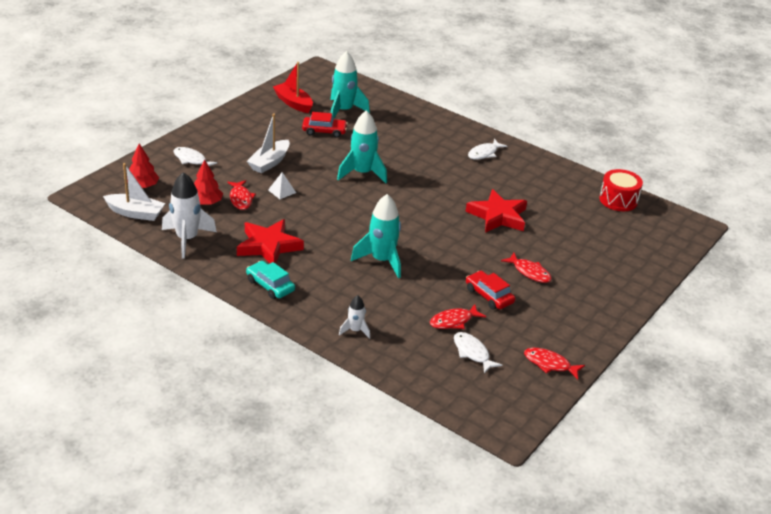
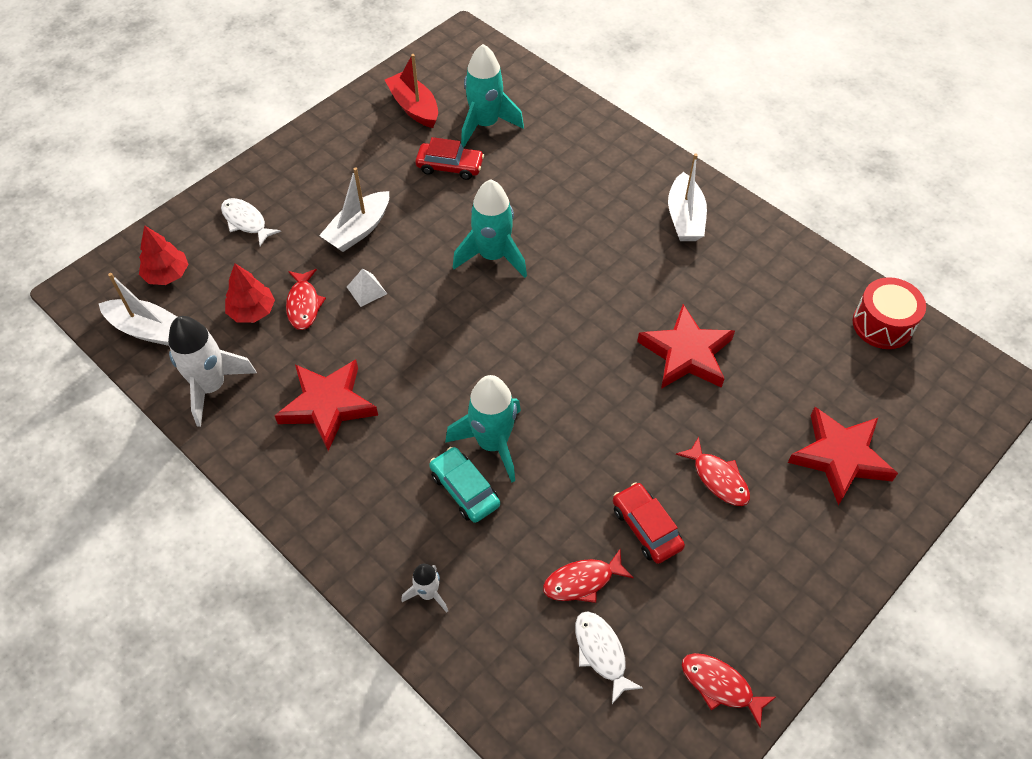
camera: 10 degrees right, 20 degrees up
(270, 285) = (316, 489): turquoise car -> turquoise car (465, 489)
(484, 153) = (685, 218): white fish -> white boat
(603, 260) = (840, 457): none -> red star

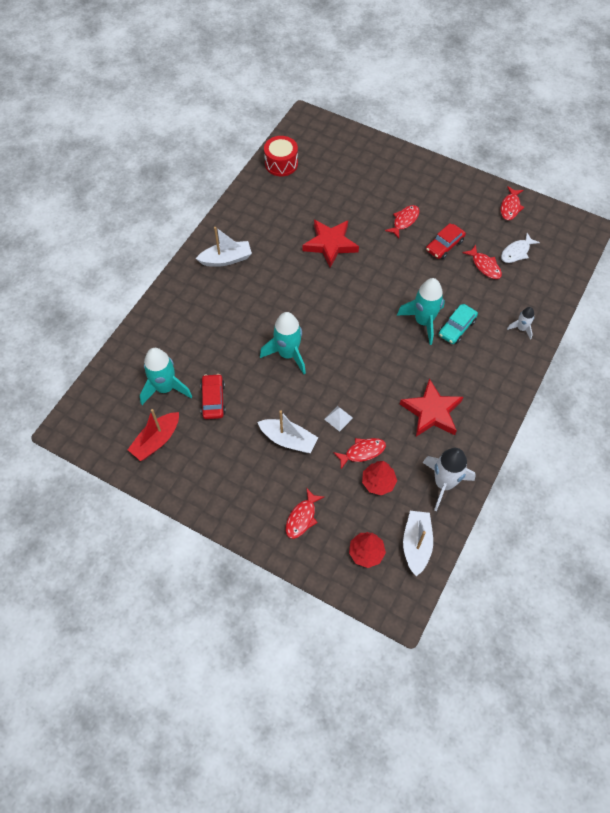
camera: 105 degrees left, 5 degrees up
(246, 221) = (302, 518): white fish -> red fish
(840, 457) = (372, 175): red star -> none

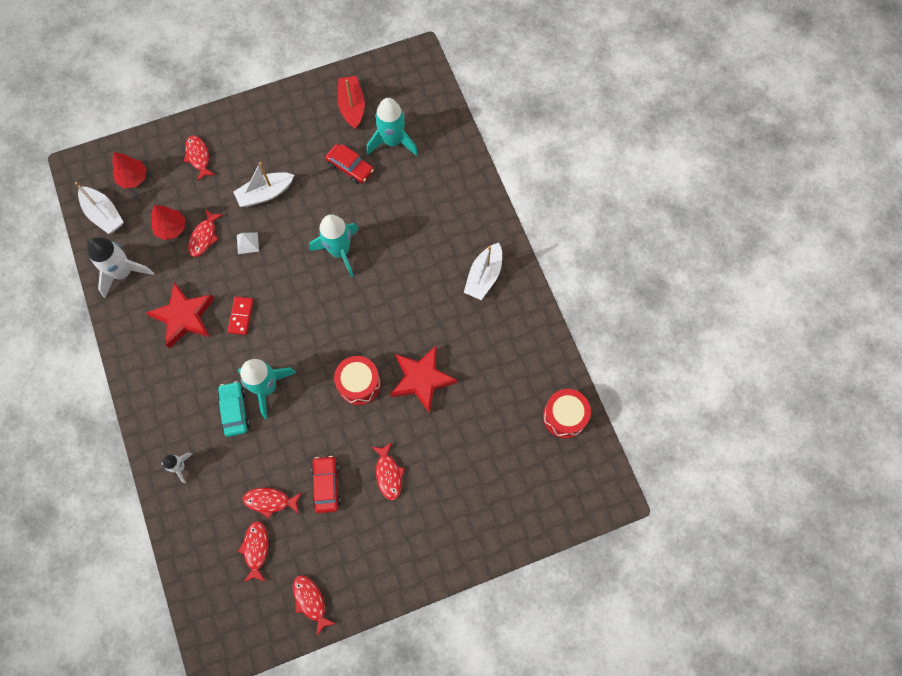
camera: 130 degrees right, 10 degrees up
(367, 274) = (359, 384): none -> red drum
(394, 376) = (241, 316): none -> red domino
(516, 252) = (256, 549): white fish -> red fish

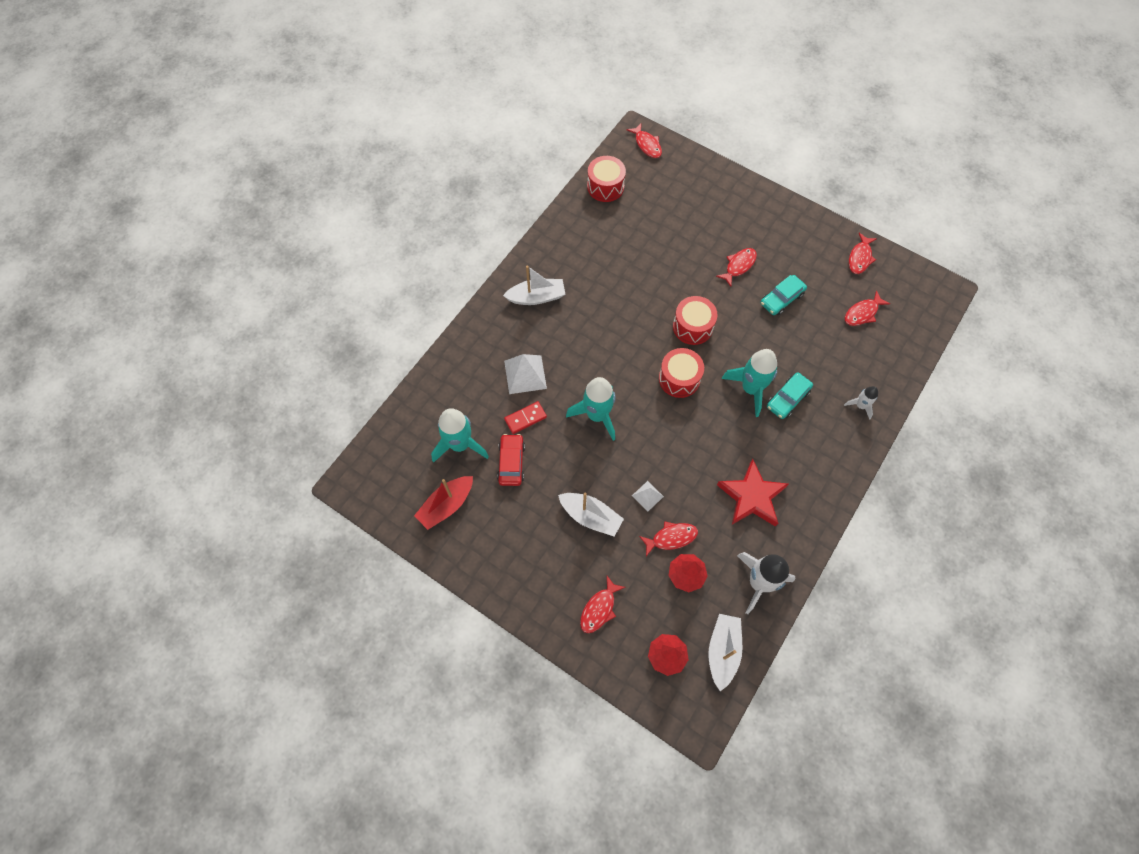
camera: 125 degrees left, 5 degrees down
(241, 316) = (713, 451): red domino -> red domino (525, 418)
(270, 501) = (825, 327): red fish -> red fish (647, 145)
(321, 336) = (679, 379): none -> red drum
(326, 485) = (781, 299): red car -> turquoise car
(416, 222) = (525, 374): none -> white pyramid
(422, 379) = (653, 288): red star -> none

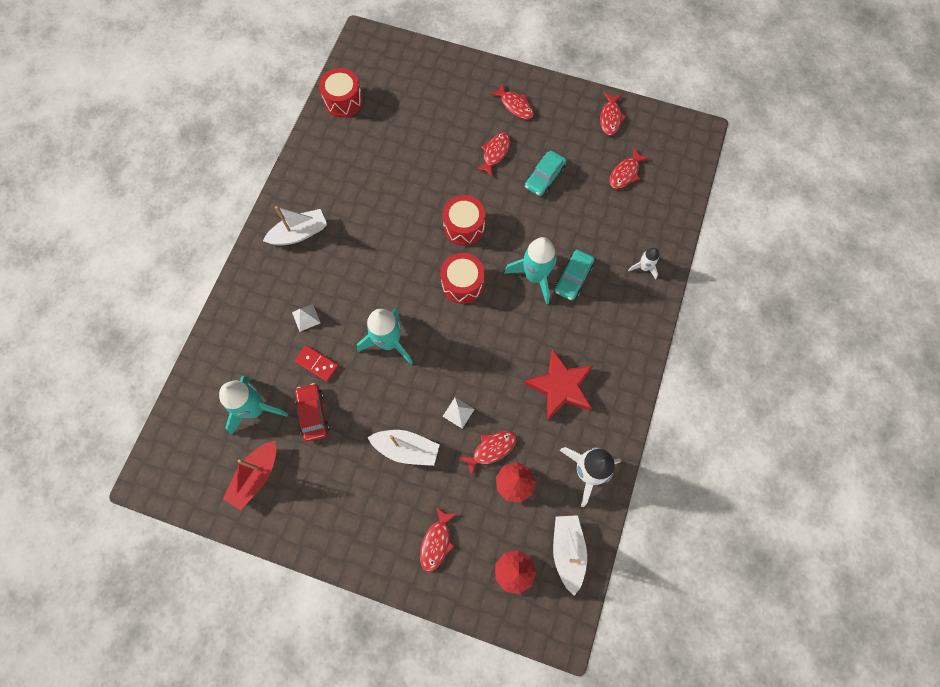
camera: 15 degrees left, 5 degrees up
(525, 374) = (306, 317): white pyramid -> white pyramid, size x0.57
(525, 418) = (317, 364): red domino -> red domino turned 75 degrees clockwise
(647, 145) = (375, 48): red fish -> red fish (515, 106)

